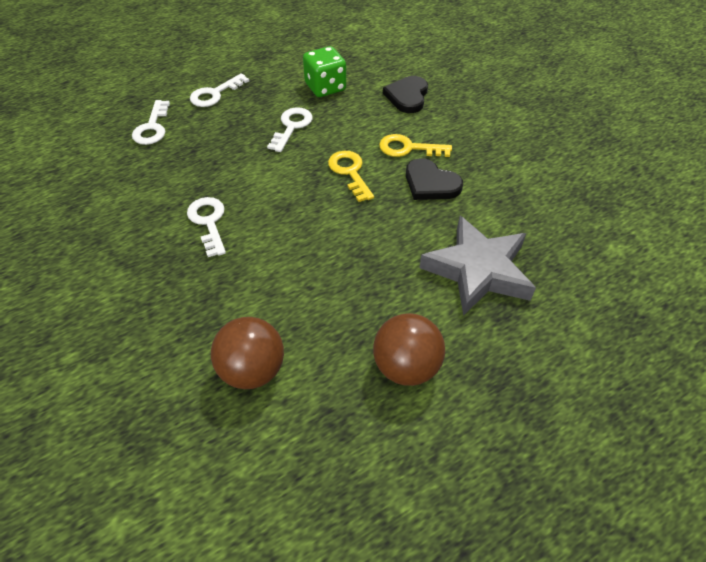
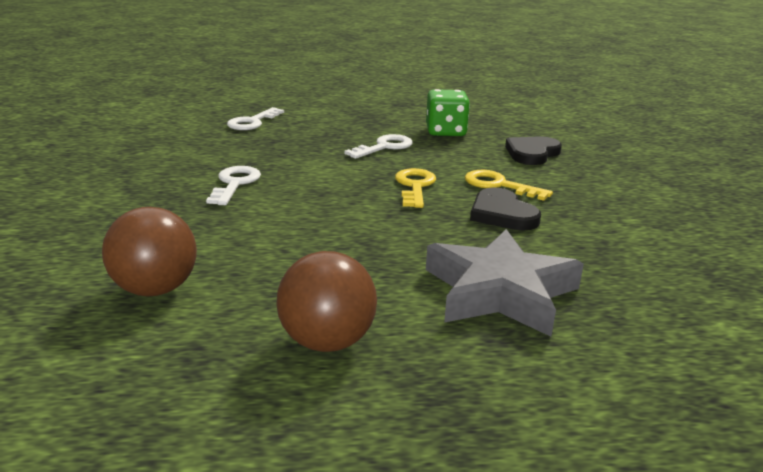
camera: 25 degrees right, 25 degrees down
(215, 94) = (331, 116): white key -> none

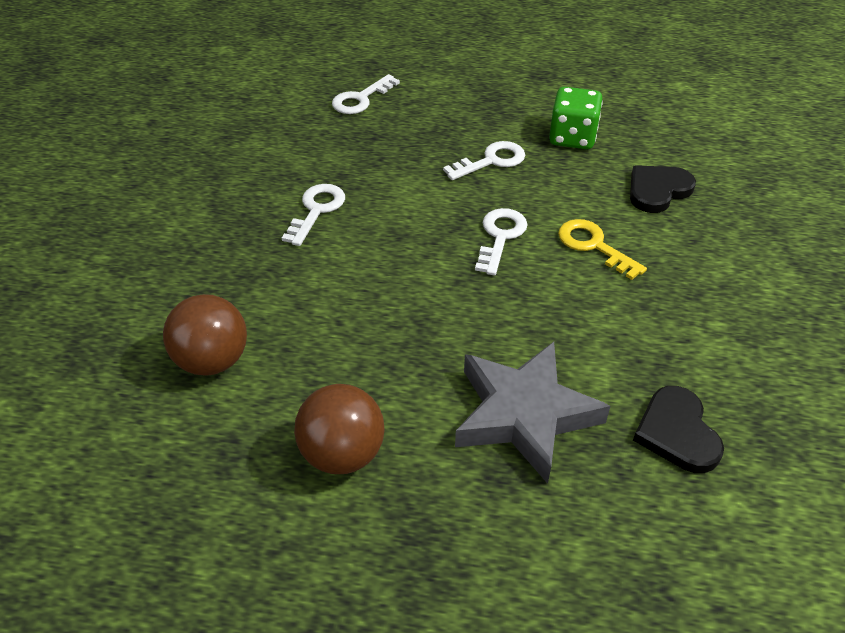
camera: 15 degrees right, 20 degrees up
(415, 186) = (500, 236): yellow key -> white key
(502, 214) = (576, 296): black heart -> black heart (677, 432)

